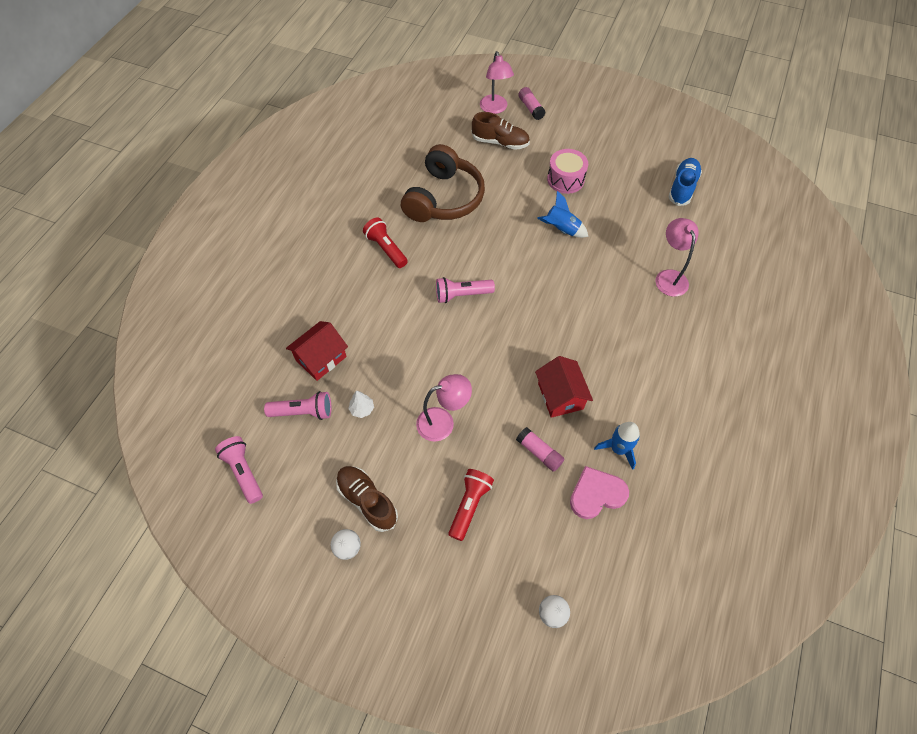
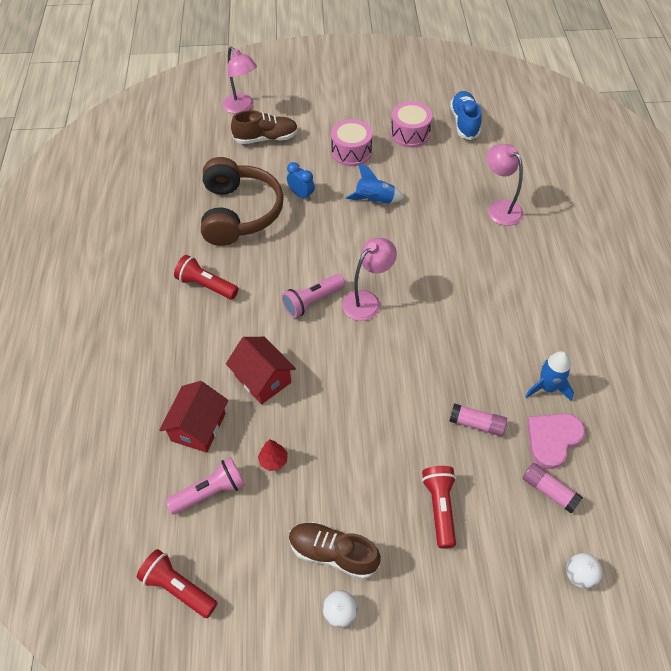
camera: 25 degrees left, 5 degrees down
(244, 472) = (178, 587): pink flashlight -> red flashlight
(362, 409) = (273, 461): white tree -> red tree
(443, 422) = (365, 436): pink lamp -> pink lamp (367, 301)
(502, 202) = (301, 195): none -> blue clock
(531, 108) = (278, 95): pink glue stick -> pink glue stick (549, 491)
(560, 396) = (465, 360): red house -> red house (262, 379)
(626, 181) = (410, 134): none -> pink drum

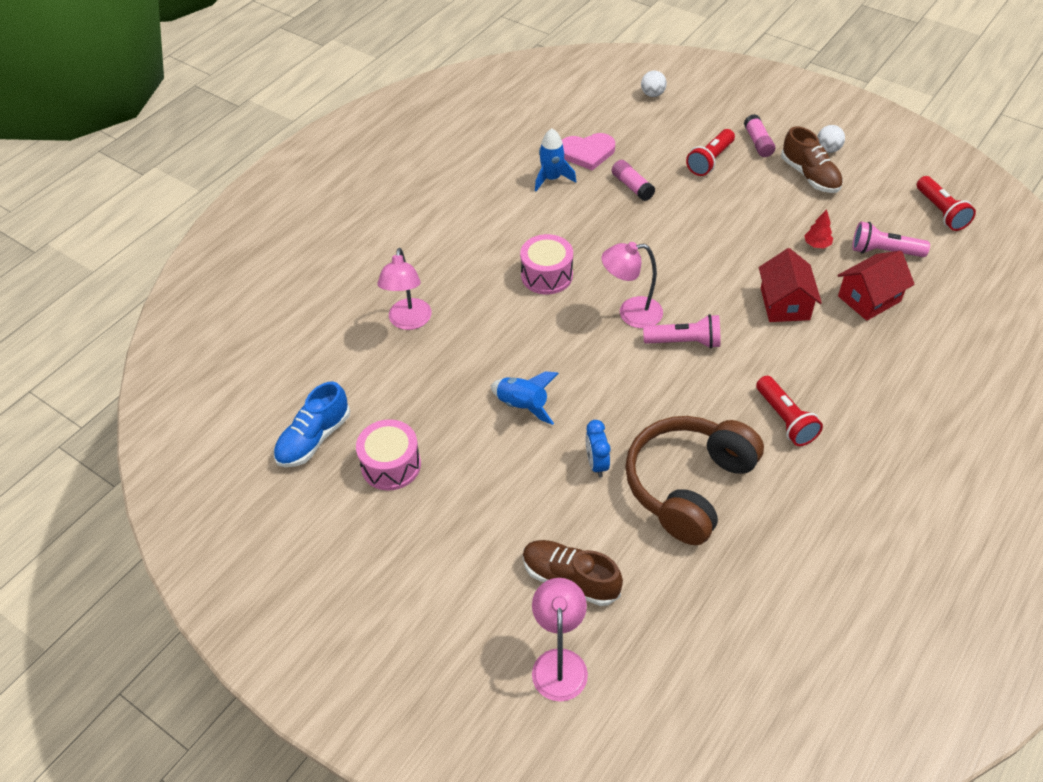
camera: 140 degrees left, 5 degrees down
(351, 152) = (484, 485): pink drum -> pink drum (547, 275)
(549, 491) = (624, 132): pink glue stick -> pink glue stick (758, 142)

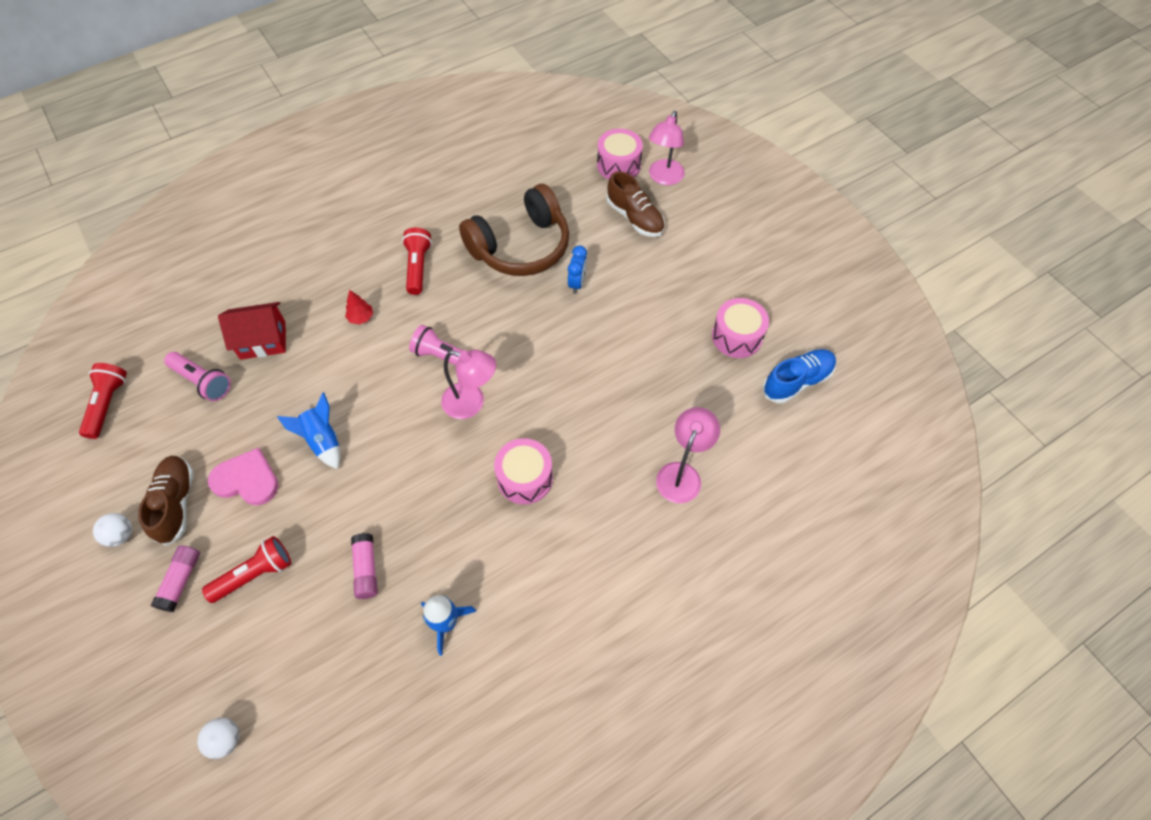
camera: 160 degrees left, 10 degrees up
(523, 405) = (611, 349): blue rocket -> blue rocket (323, 441)
(587, 152) = (380, 653): pink heart -> pink heart (247, 480)
(634, 661) = (618, 165): none -> pink drum
(785, 304) = (335, 362): red house -> none
(817, 245) = (252, 413): red tree -> red tree (361, 318)

